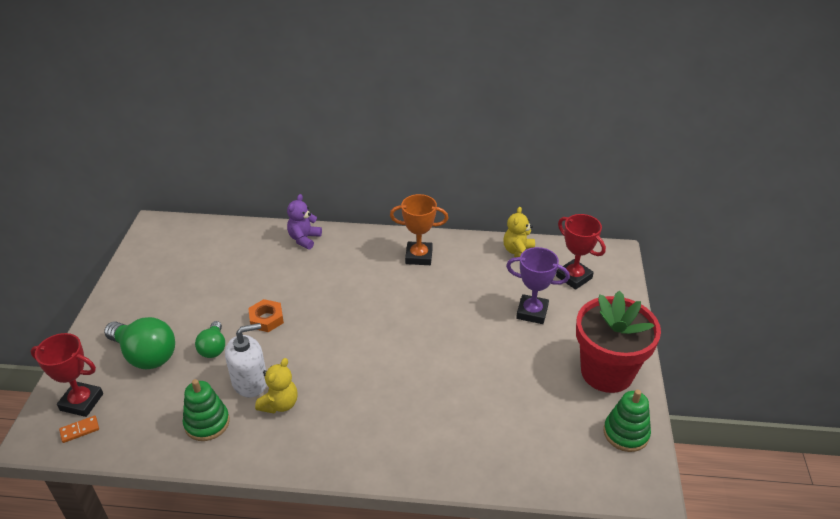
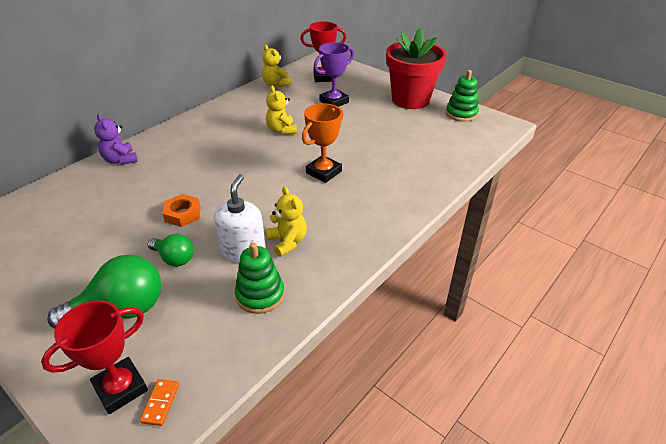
camera: 55 degrees left, 0 degrees up
(419, 256) = (223, 119): orange trophy -> orange trophy (324, 172)
(439, 305) = (282, 130): none -> yellow teddy bear

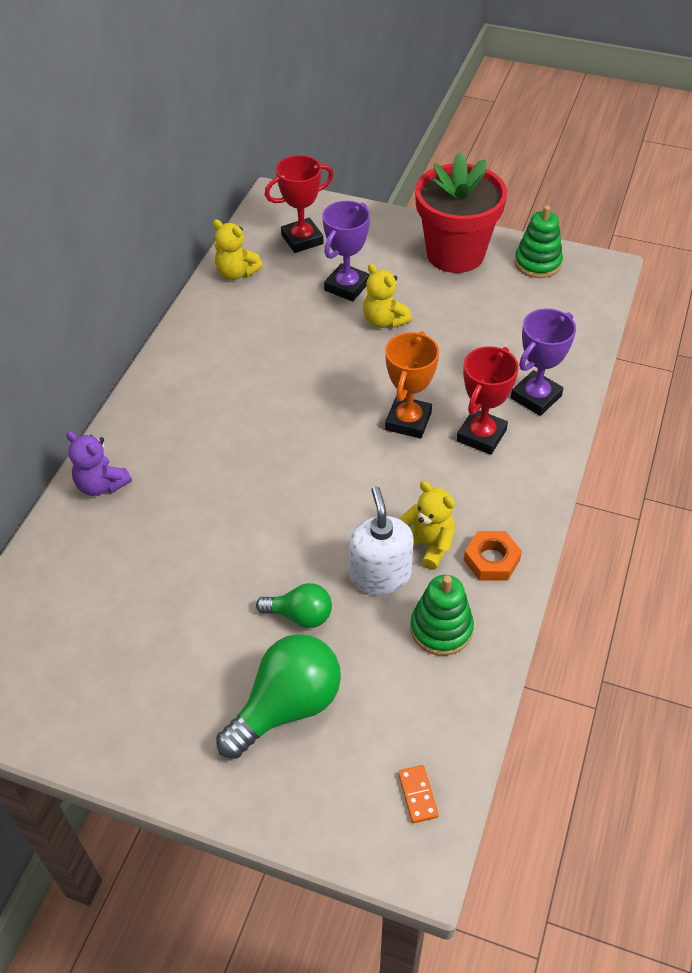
camera: 20 degrees left, 10 degrees up
(121, 388) = (361, 796): red trophy -> red trophy (481, 435)
(183, 214) = (262, 547): orange nut -> orange nut (491, 560)
(282, 130) = (304, 362): yellow teddy bear -> yellow teddy bear (384, 321)
(417, 179) = (536, 397): none -> purple trophy

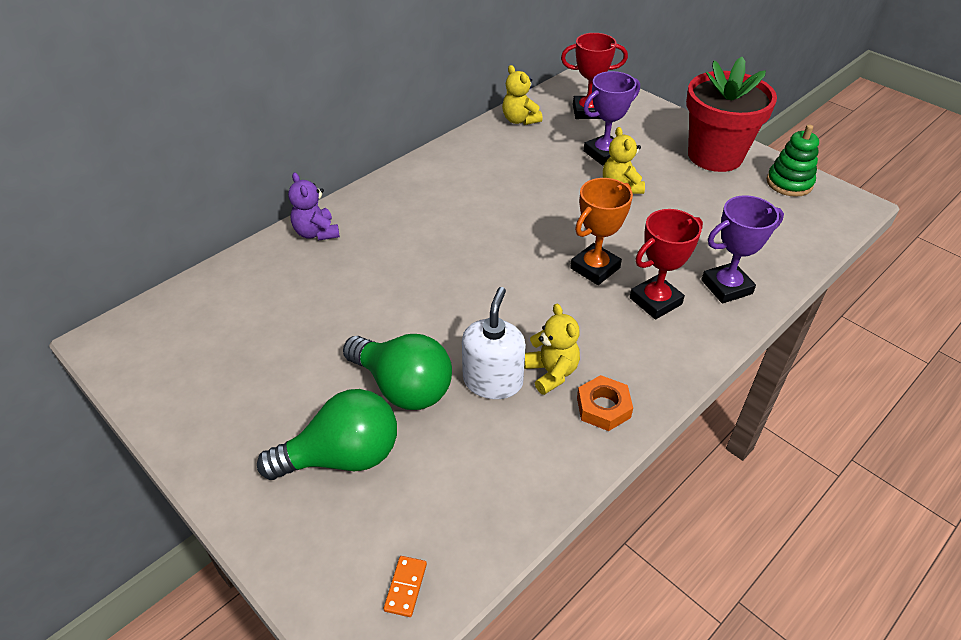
camera: 25 degrees right, 5 degrees down
(300, 615) = (403, 387): green light bulb -> green light bulb, size x1.74
(441, 629) = (519, 448): green stacking toy -> none

